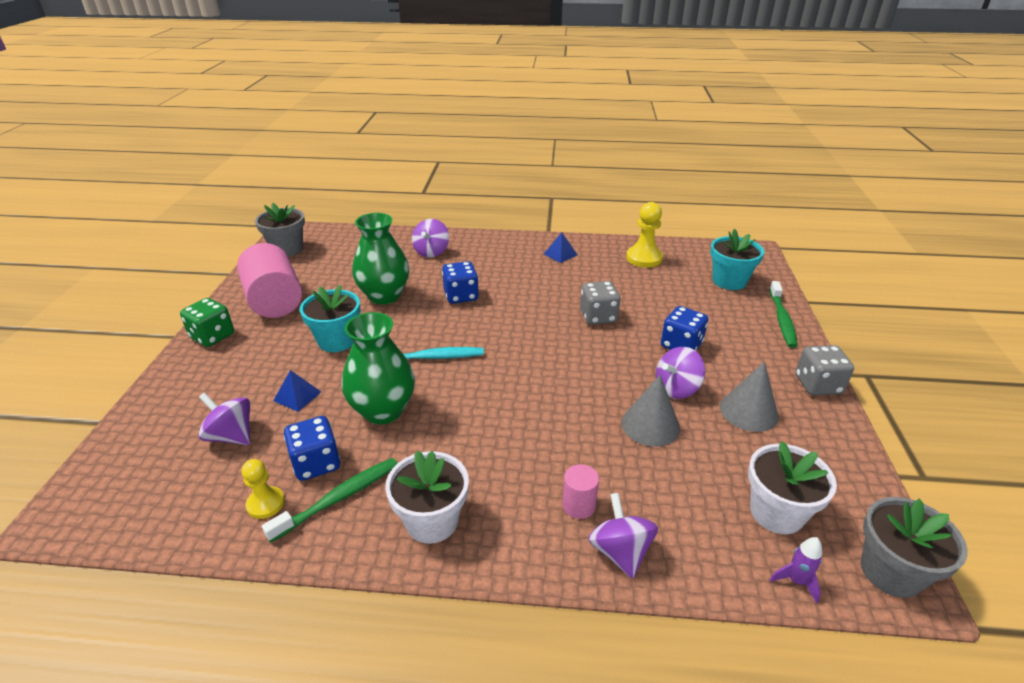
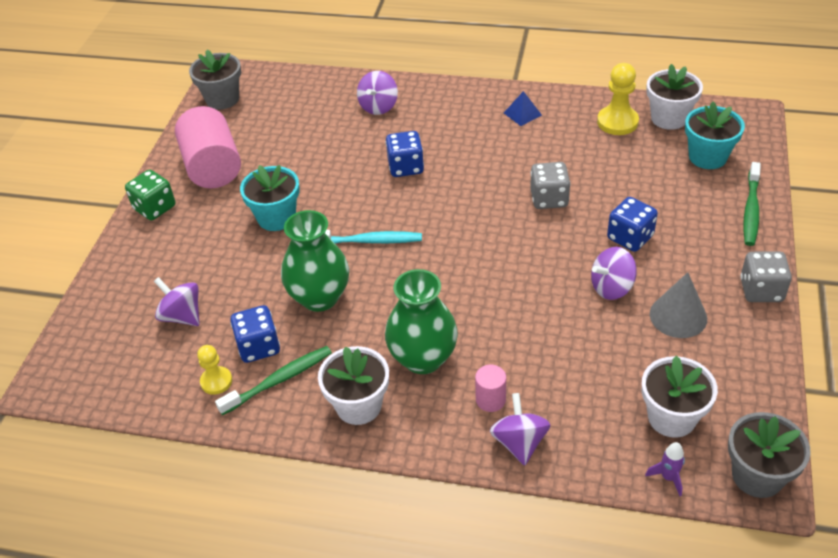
camera: 10 degrees right, 10 degrees up
(297, 396) = (239, 278): blue pyramid -> none
(384, 296) = (325, 164): green vase -> green vase (423, 358)
(650, 425) = (575, 325): grey cone -> none
(687, 254) = (669, 118): none -> white flower pot

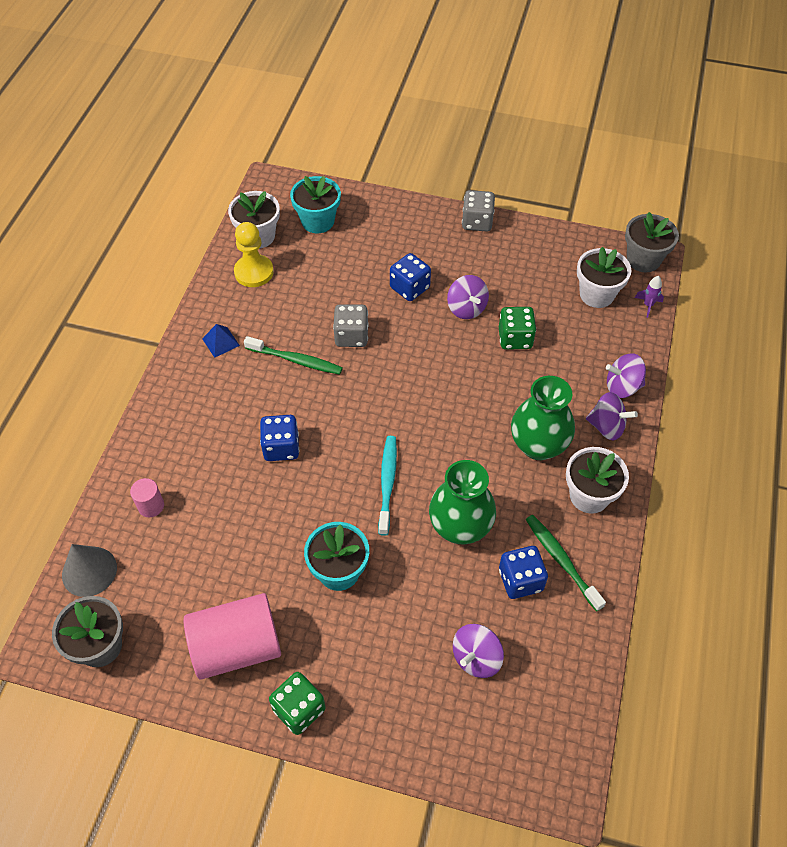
camera: 90 degrees left, 10 degrees up
(216, 381) = (562, 616): yellow pawn -> none
(378, 107) = (170, 469): purple spinning top -> purple spinning top (607, 427)
(490, 400) = (582, 401): pink cylinder -> pink cylinder (151, 506)
(575, 334) = (515, 338): none -> green dice
(678, 316) = (500, 273): grey cone -> grey cone (89, 571)
(751, 210) = (388, 209): green toothbrush -> green toothbrush (296, 360)

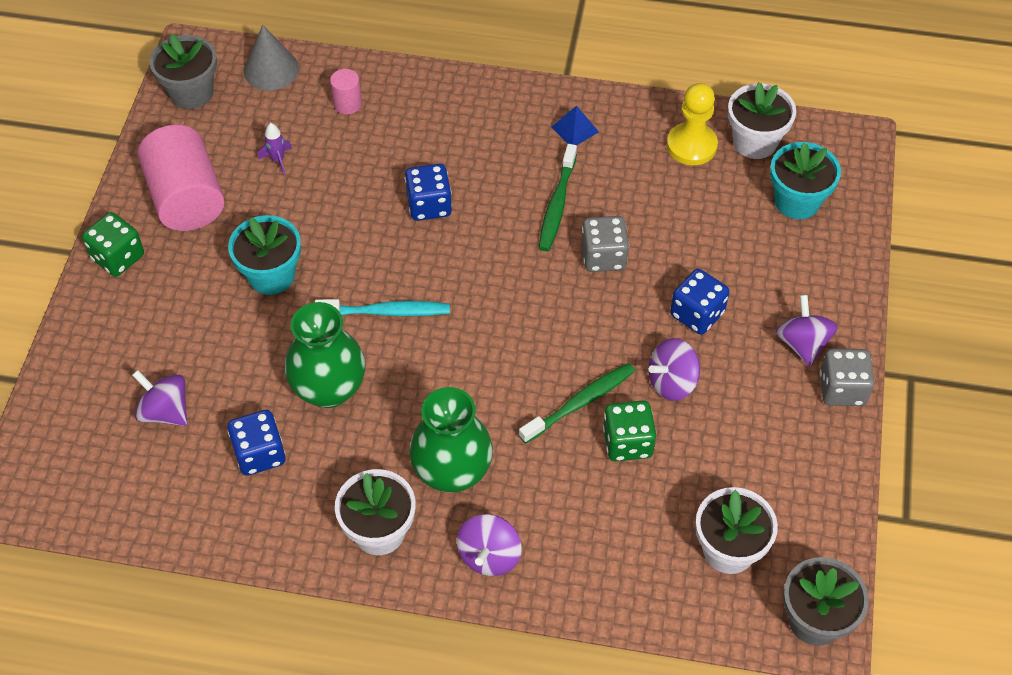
camera: 85 degrees right, 0 degrees up
(561, 561) = (286, 498): green toothbrush -> green toothbrush (580, 403)
(622, 387) = (560, 578): purple spinning top -> purple spinning top (802, 344)
(648, 305) = (720, 621): purple rocket -> purple rocket (278, 160)

